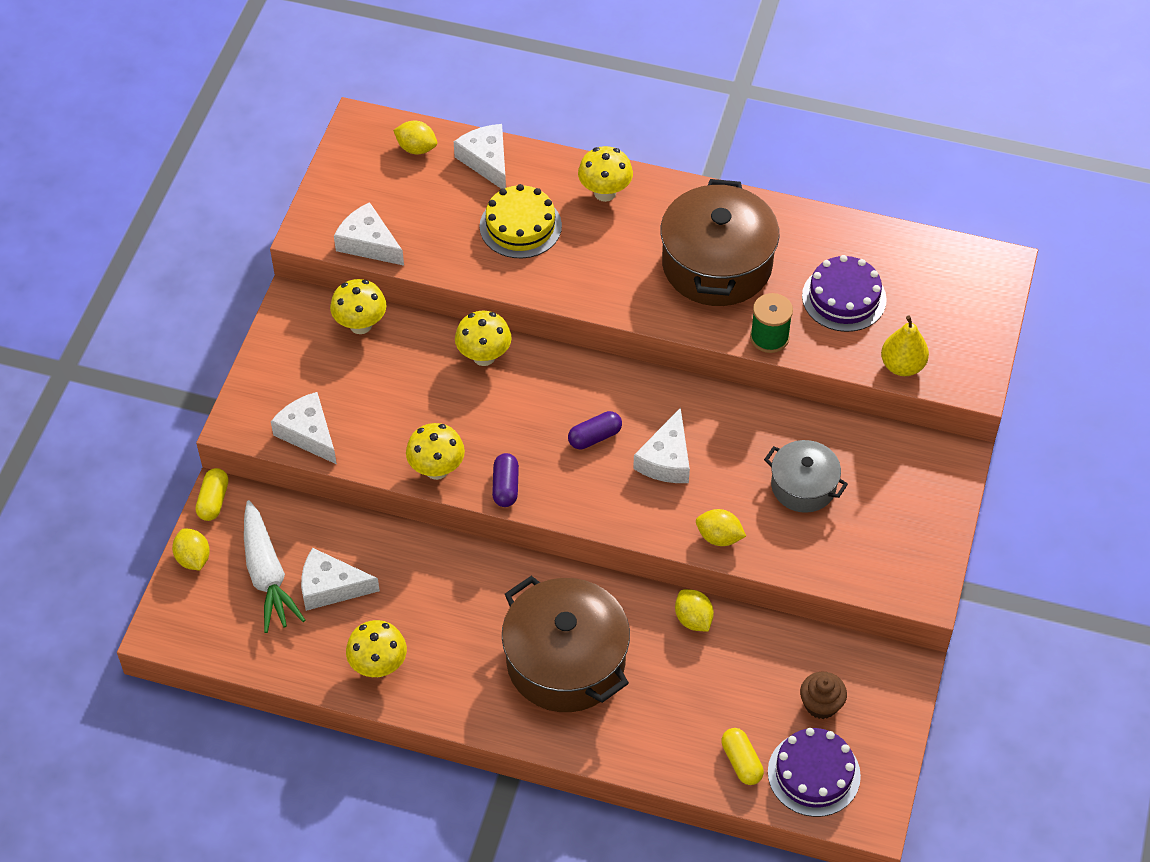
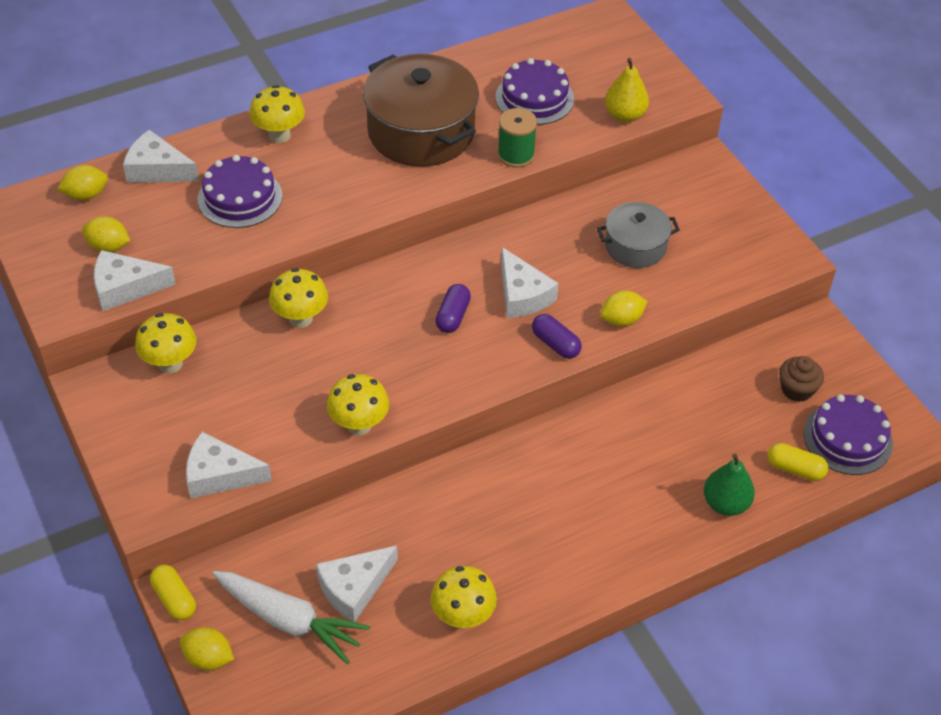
camera: 45 degrees left, 5 degrees down
(505, 486) = (428, 398): purple capsule -> purple capsule (555, 344)
(520, 226) = (240, 197): yellow cake -> purple cake
(565, 661) = (597, 498): brown pot -> none
(655, 743) = (725, 504): none -> green pear
(693, 619) = (649, 399): yellow lemon -> yellow lemon (108, 247)

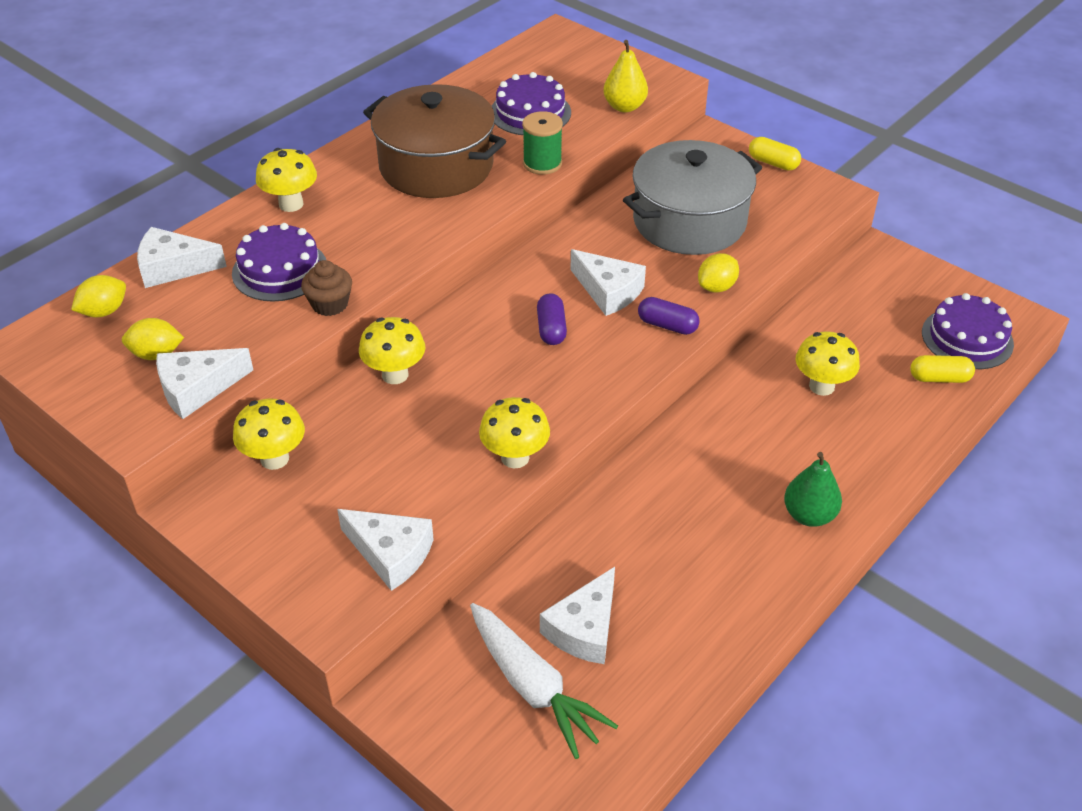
camera: 20 degrees left, 5 degrees down
(174, 599) = (392, 709): yellow capsule -> yellow capsule (773, 163)
(208, 658) = (465, 759): yellow lemon -> none
(219, 475) = (391, 554): white cheese -> white cheese turned 135 degrees counterclockwise
(289, 621) = (533, 687): white carrot -> white carrot turned 45 degrees clockwise
(463, 617) = (713, 618): yellow mushroom -> yellow mushroom (821, 386)
(635, 246) = (689, 221): grey pot -> grey pot, size x1.78
(725, 504) = (897, 428): green pear -> green pear (809, 515)
(797, 389) = (896, 310): brown cupcake -> brown cupcake (330, 304)

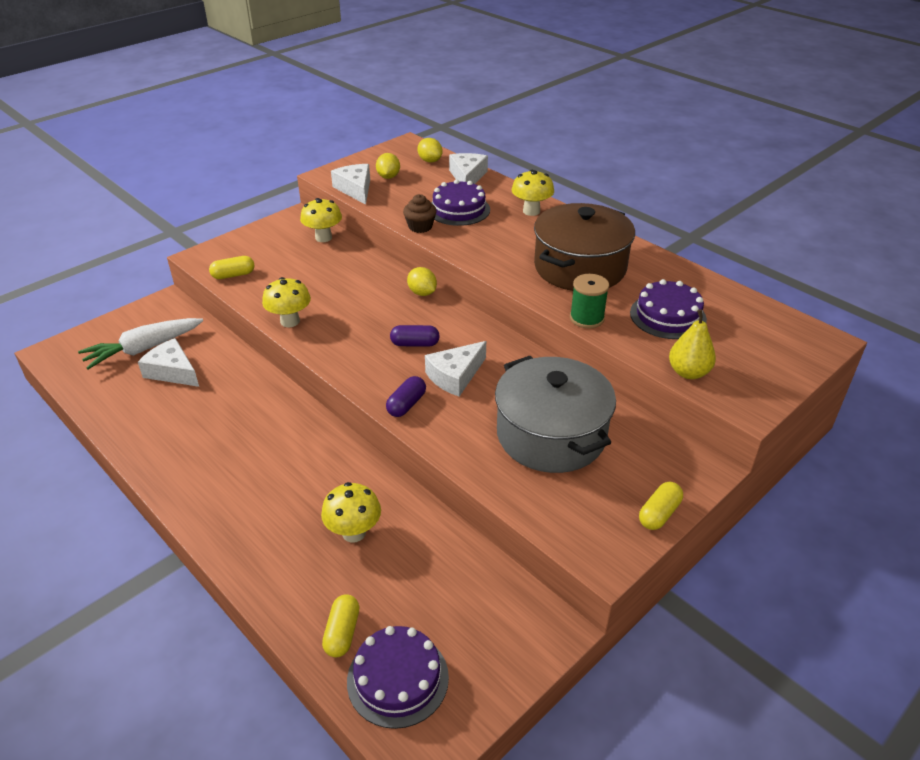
camera: 95 degrees right, 5 degrees down
(391, 554) = (233, 275): white cheese -> yellow capsule
(395, 375) = (383, 277): yellow mushroom -> none
(716, 287) = (452, 440): yellow lemon -> yellow lemon (422, 293)
(809, 515) = (213, 496): green pear -> none

